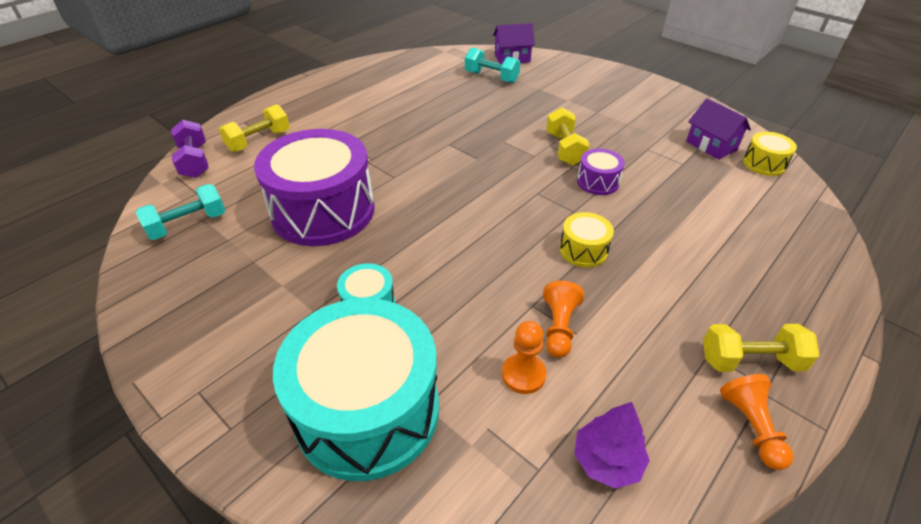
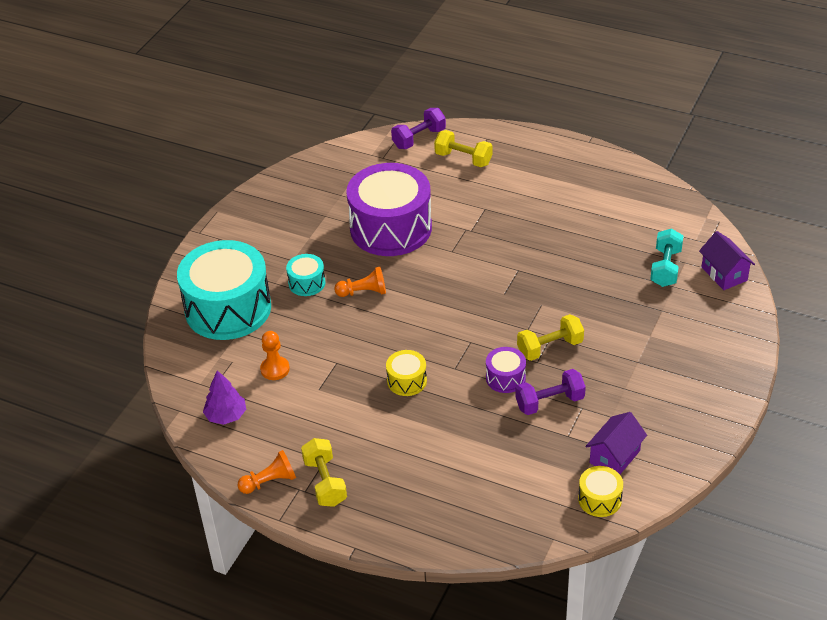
camera: 75 degrees right, 0 degrees up
(188, 225) = (347, 170): turquoise dumbbell -> none
(559, 327) = (320, 379): orange pawn -> orange pawn (363, 292)
(637, 164) = (549, 402): none -> purple dumbbell

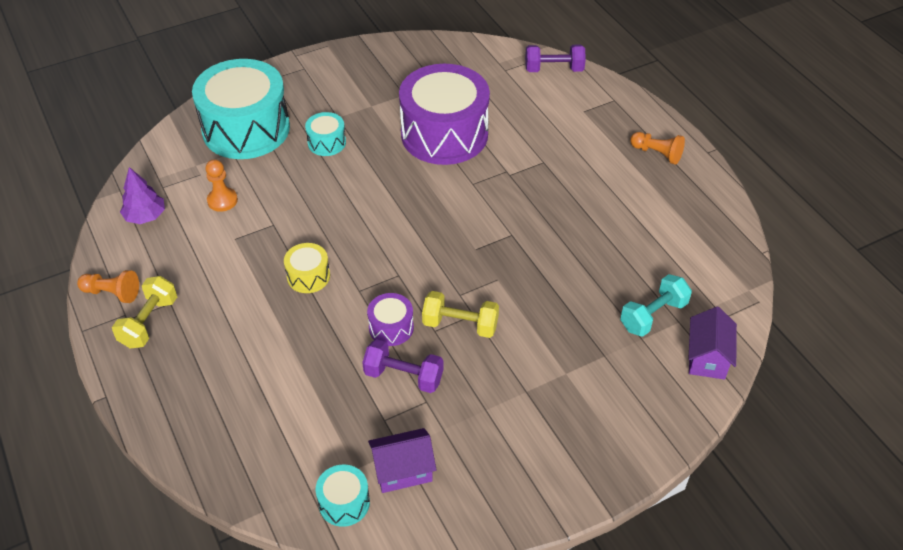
camera: 35 degrees right, 5 degrees up
(363, 292) = (361, 177): orange pawn -> orange pawn (657, 153)
(463, 159) = (573, 107): yellow dumbbell -> none
(599, 499) = (344, 503): yellow drum -> turquoise drum

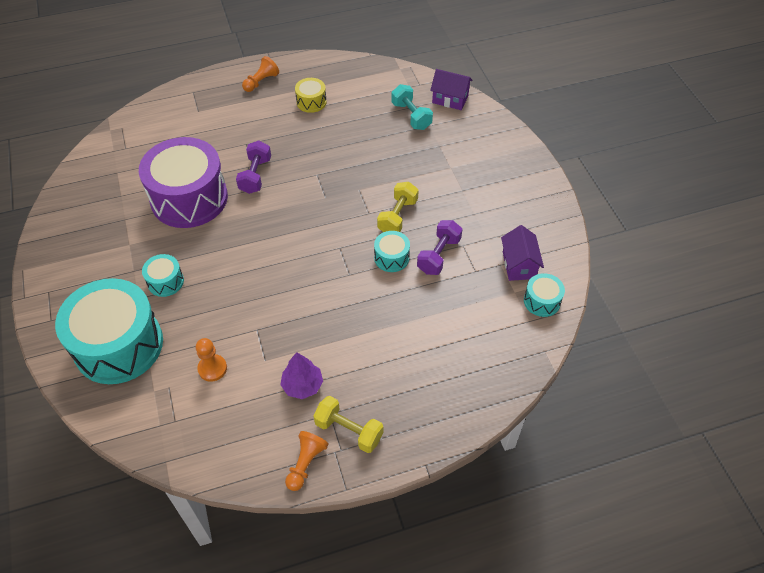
camera: 80 degrees left, 5 degrees up
(145, 216) = (212, 436): purple tree -> purple tree (302, 385)
(308, 276) = (325, 307): yellow drum -> yellow drum (311, 102)
(391, 327) = (391, 258): purple drum -> turquoise drum
(554, 69) = (140, 118): purple dumbbell -> purple dumbbell (255, 175)

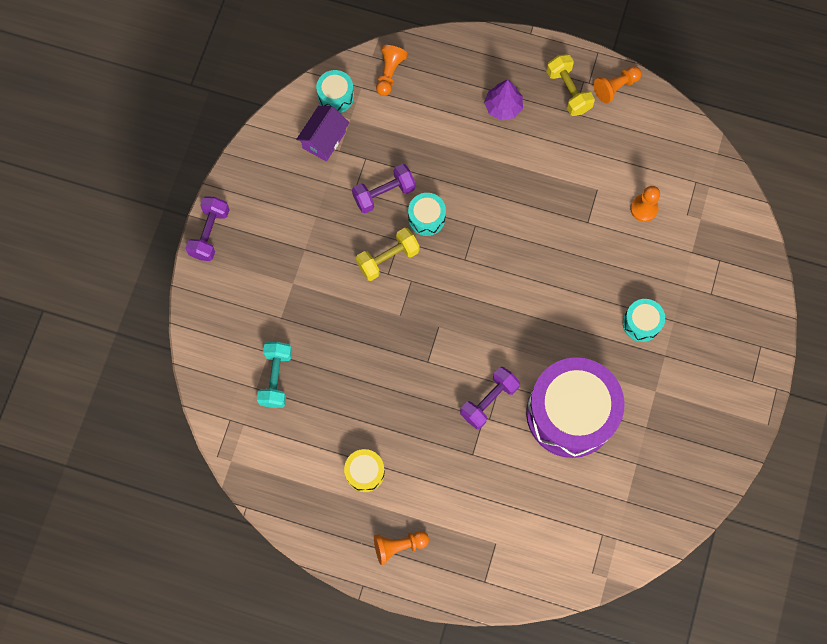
camera: 145 degrees left, 20 degrees up
(118, 345) = (711, 281): turquoise drum -> none
(302, 385) = (580, 148): purple tree -> purple tree (503, 107)
(450, 99) = (217, 374): purple house -> none
(517, 346) = (389, 73): none -> orange pawn
(535, 164) = (210, 233): none -> purple dumbbell

